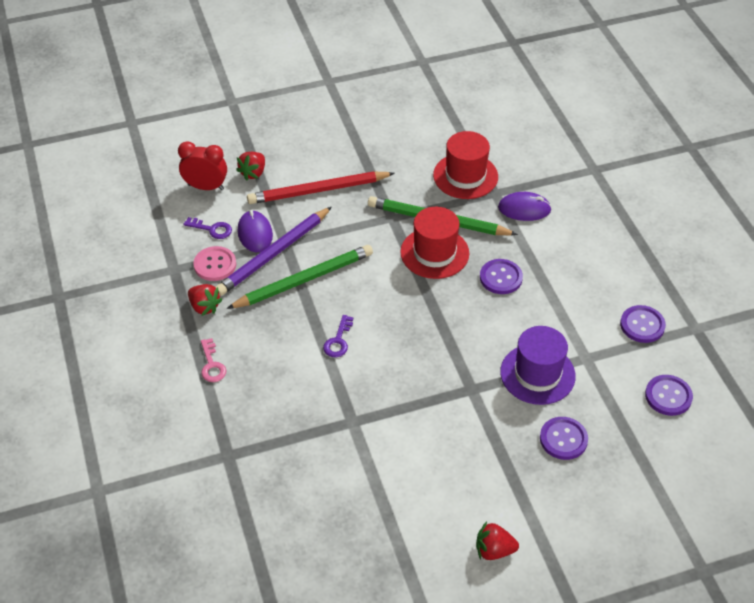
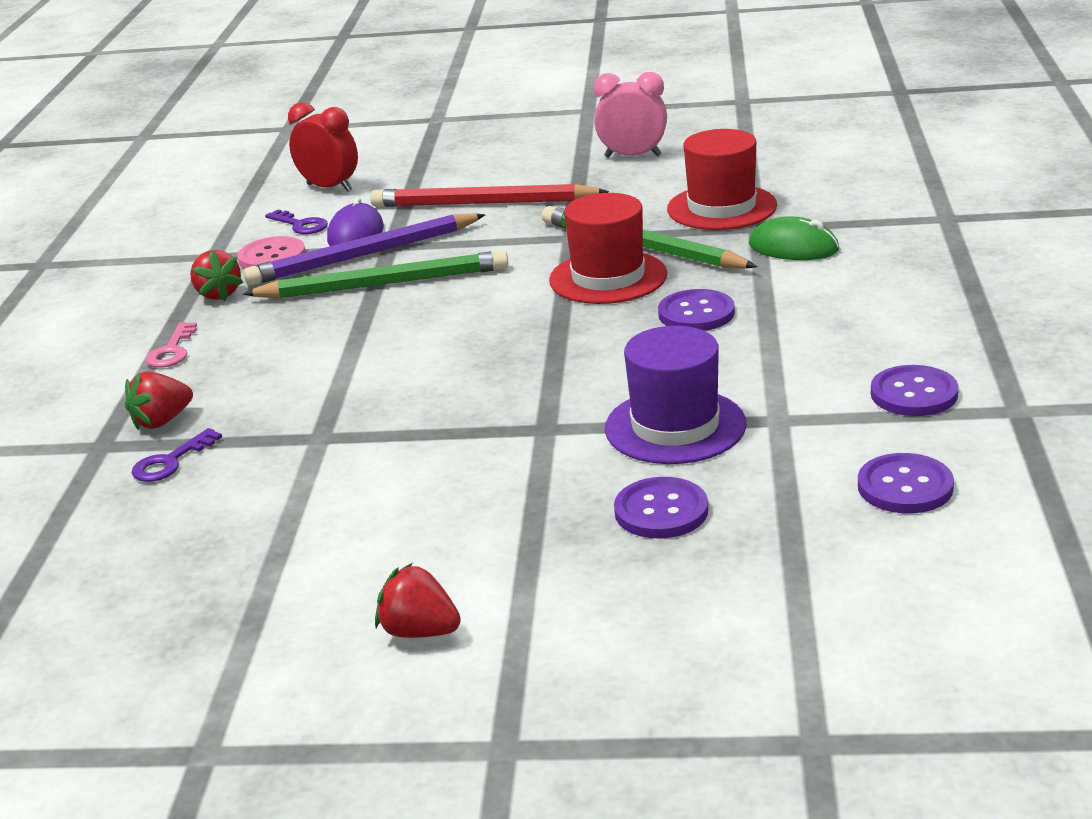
camera: 25 degrees right, 20 degrees down
(253, 173) = (406, 181): red strawberry -> red strawberry (162, 421)
(338, 341) = (378, 349): purple key -> purple key (170, 462)
(385, 129) = (633, 156): none -> pink clock
(524, 209) = (793, 247): purple mouse -> green mouse

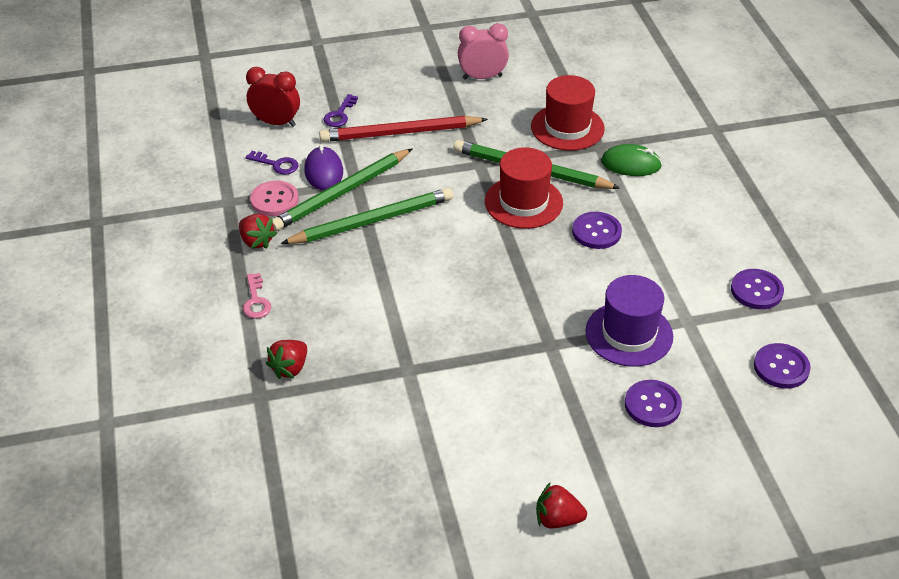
camera: 20 degrees left, 15 degrees up
(170, 462) = (318, 404): purple key -> purple key (339, 114)
(364, 255) = (342, 193): purple pencil -> green pencil

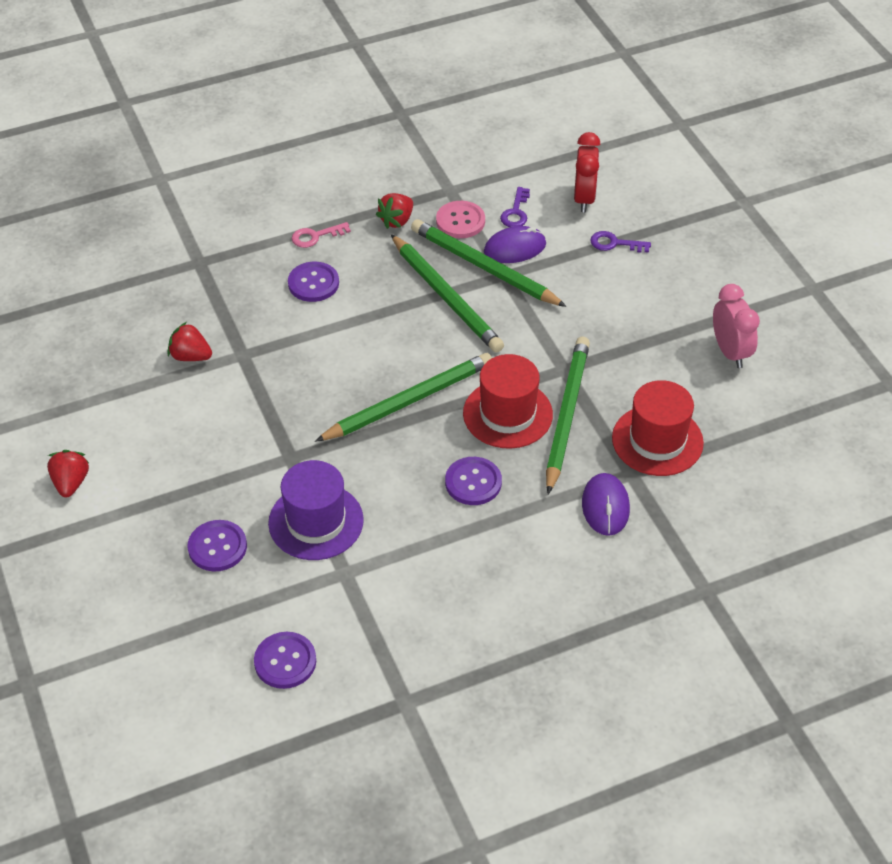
camera: 80 degrees right, 5 degrees up
(290, 368) = (234, 275): red strawberry -> red strawberry (190, 356)
(400, 133) = (599, 296): red pencil -> none
(496, 260) = (408, 401): none -> green pencil
(631, 164) = (605, 506): green mouse -> purple mouse
(756, 290) = (405, 638): purple button -> purple button (313, 283)

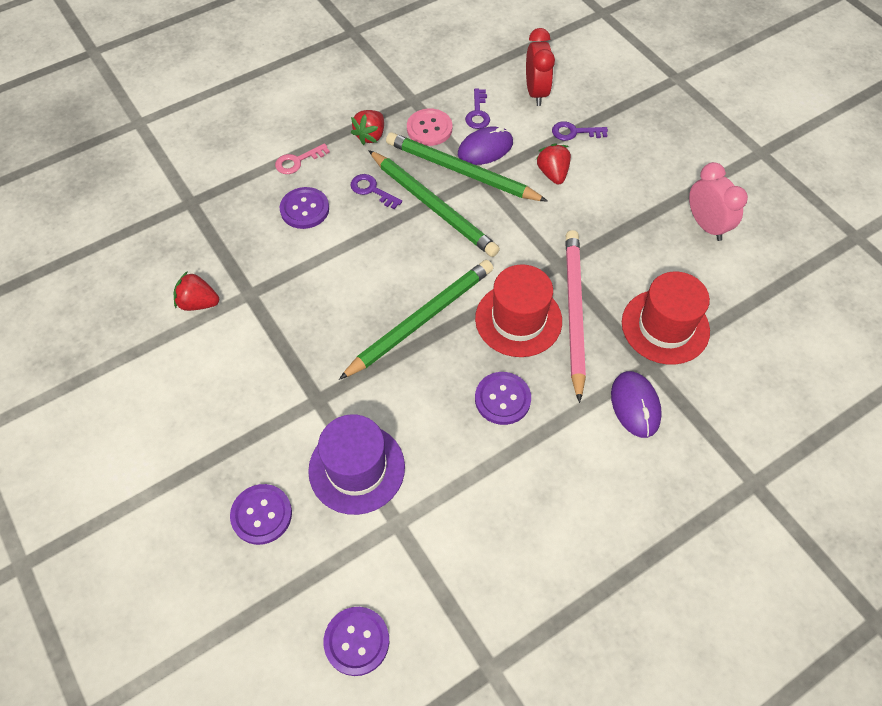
camera: 10 degrees left, 10 degrees up
(71, 483) = (97, 464): red strawberry -> red strawberry (552, 173)
(386, 274) = (372, 190): none -> purple key
(566, 415) = (574, 313): green pencil -> pink pencil

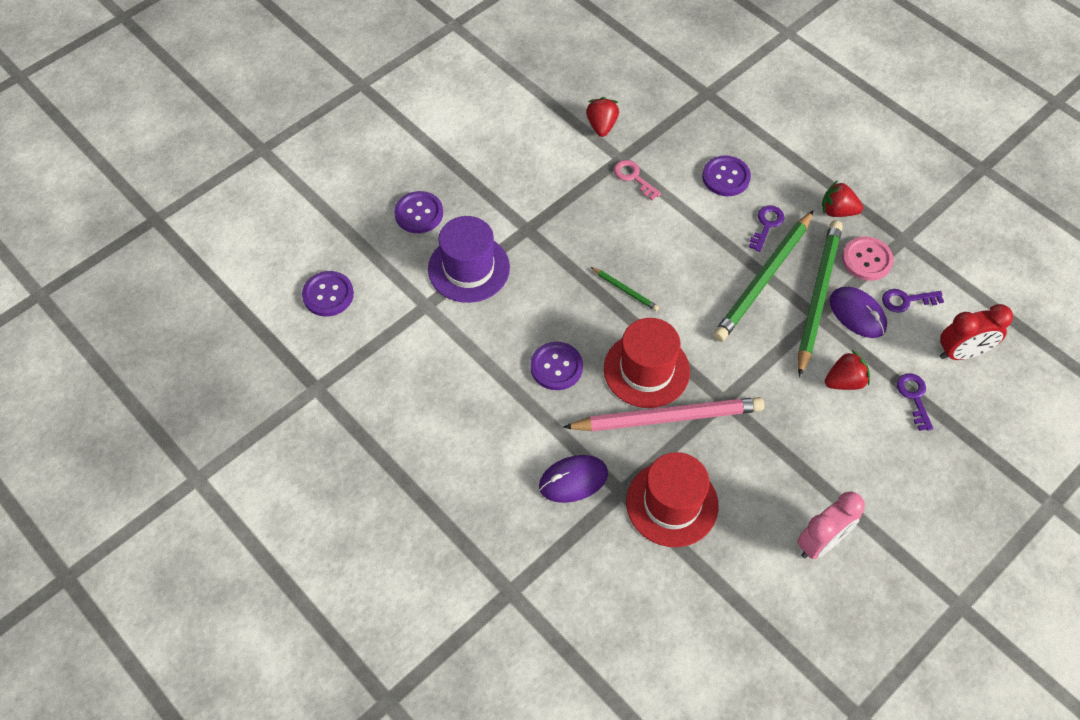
camera: 80 degrees right, 0 degrees up
(297, 161) = (782, 159): pink key -> pink key (633, 177)
(421, 320) = (625, 290): green pencil -> green pencil, size x0.43

